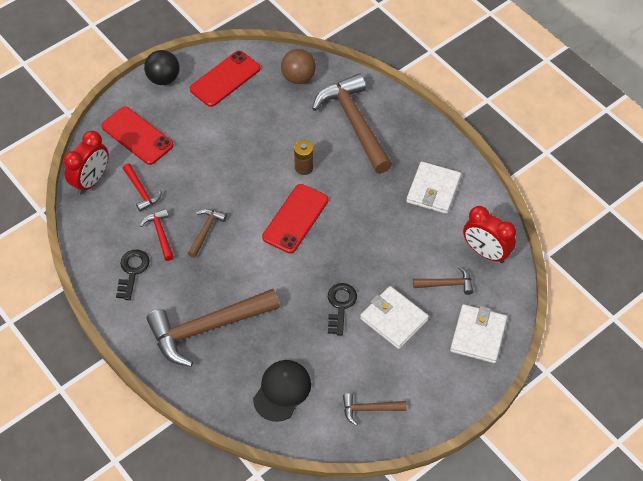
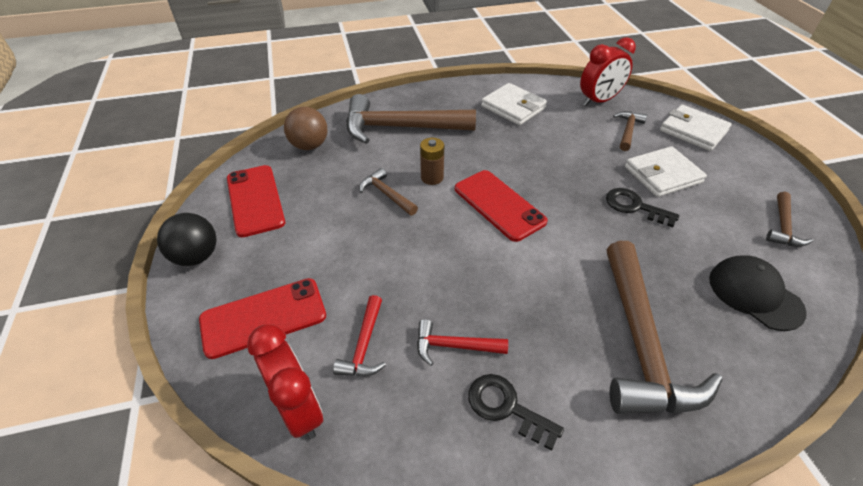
camera: 65 degrees left, 10 degrees down
(141, 191) = (364, 345): red hammer -> red hammer turned 105 degrees clockwise
(206, 231) = (475, 292): brown hammer -> brown hammer (387, 194)

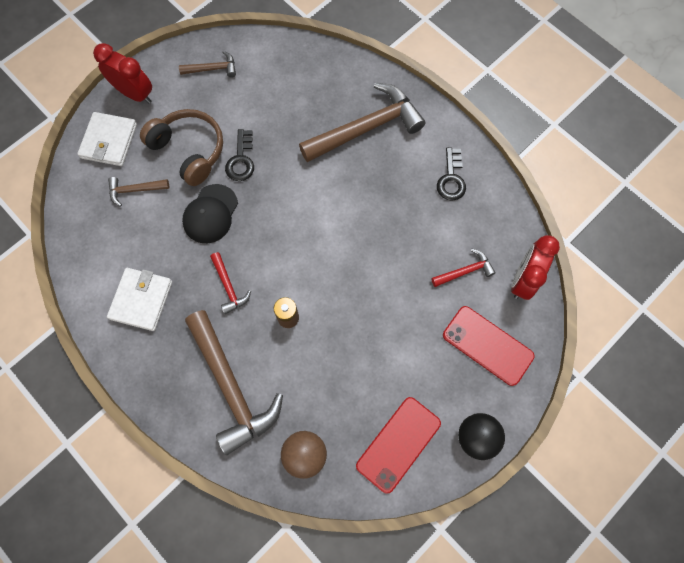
camera: 120 degrees left, 25 degrees up
(387, 194) = (329, 341): brown hammer -> none
(454, 346) = (432, 221): red hammer -> red hammer (228, 286)
(499, 205) = (292, 251): red phone -> none
(599, 101) = (92, 228): red clock -> red clock (135, 94)
(662, 175) = (189, 150): white wallet -> brown headphones
(754, 294) = (290, 78): black cap -> black cap (210, 214)

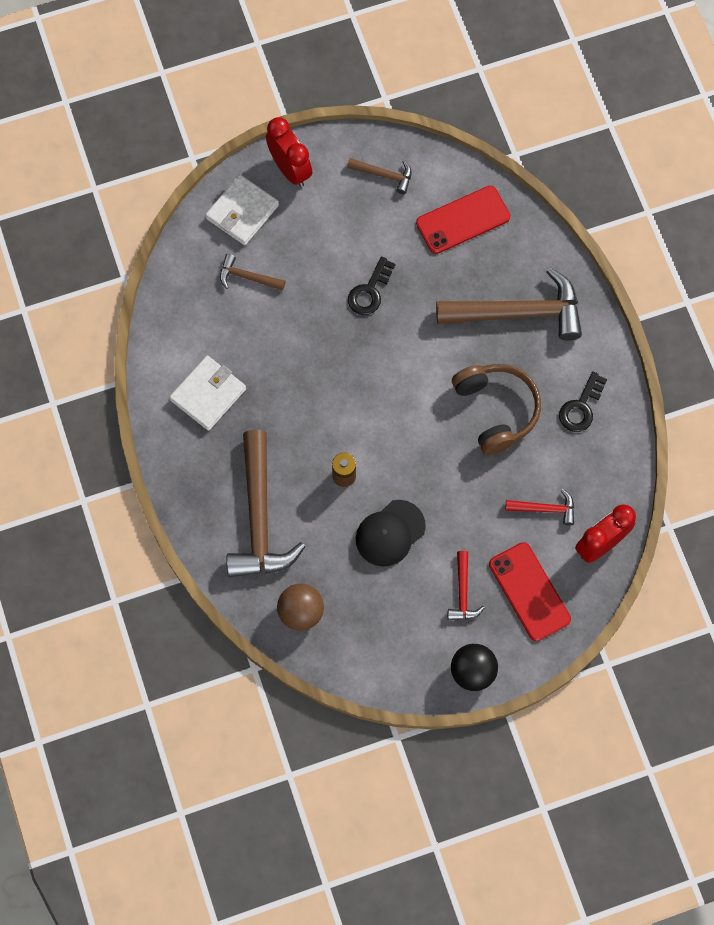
camera: 25 degrees right, 0 degrees up
(189, 150) = (320, 257): brown headphones -> brown headphones (496, 410)
(210, 214) = (313, 336): black cap -> black cap (390, 533)
(228, 286) = (299, 419): red hammer -> red hammer (462, 592)
(398, 444) = (394, 643): red phone -> red phone (463, 220)

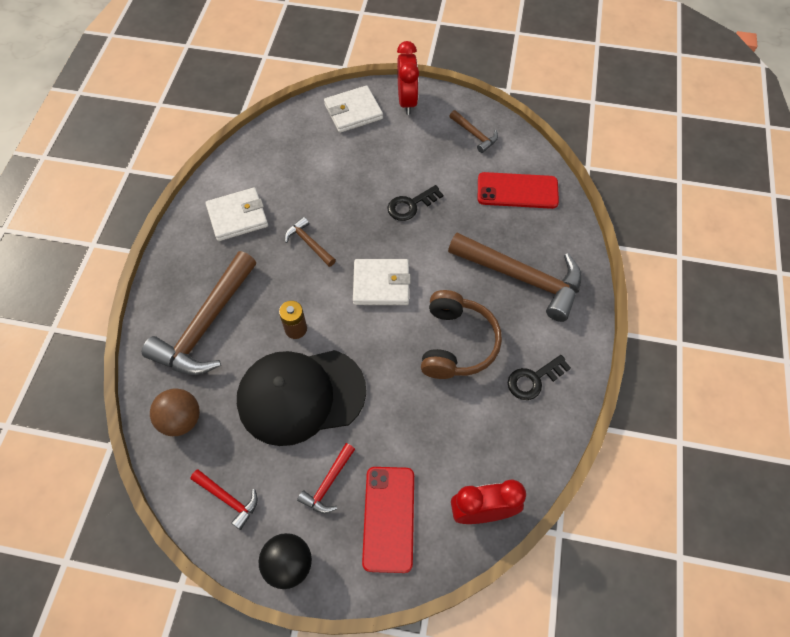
camera: 30 degrees right, 10 degrees down
(247, 277) = (326, 154): brown hammer -> brown hammer (309, 243)
(390, 533) = (300, 396): black cap -> black cap, size x1.73
(393, 389) = (381, 284): none -> white wallet
(545, 509) = (449, 450): red hammer -> red hammer (228, 499)

